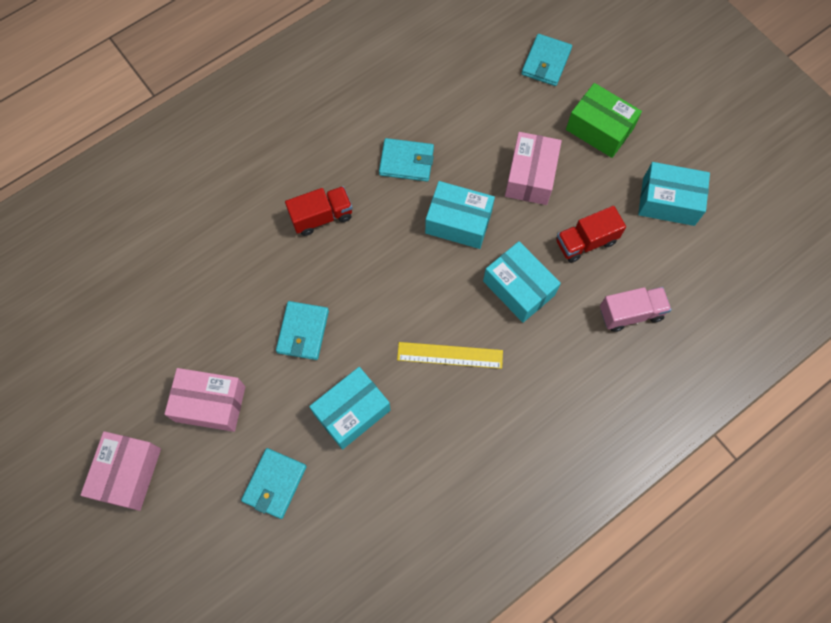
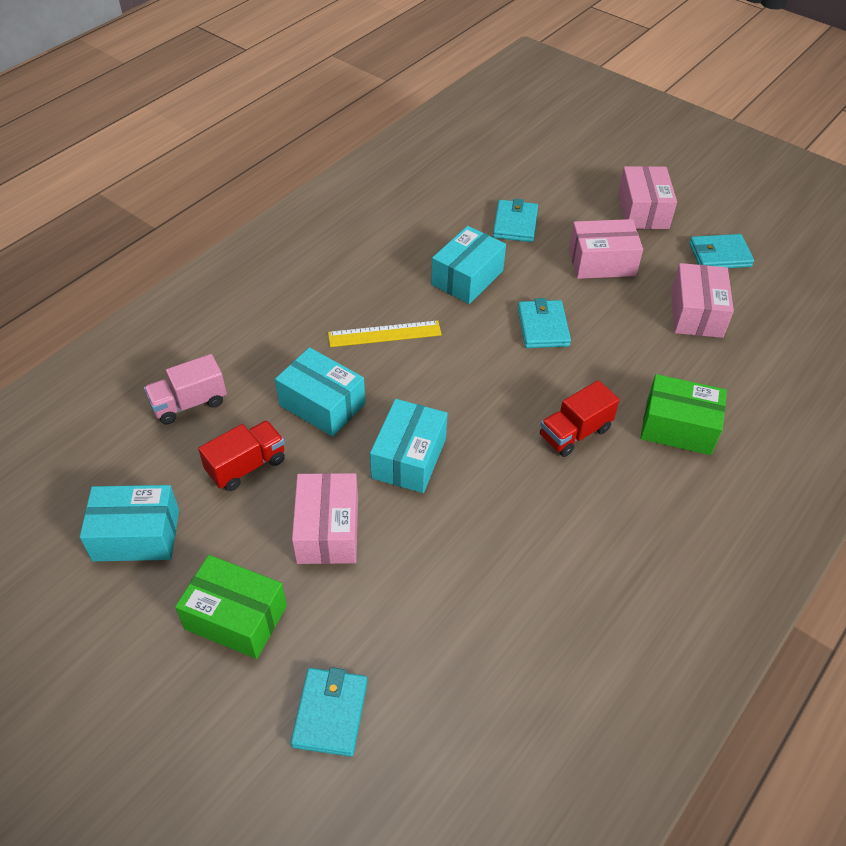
camera: 165 degrees right, 20 degrees down
(156, 317) = (696, 313): none -> pink box
(238, 204) = (678, 427): none -> green box
(406, 162) = (497, 516): turquoise wallet -> turquoise wallet (719, 255)
(458, 222) = (409, 458): turquoise box -> turquoise box turned 75 degrees counterclockwise

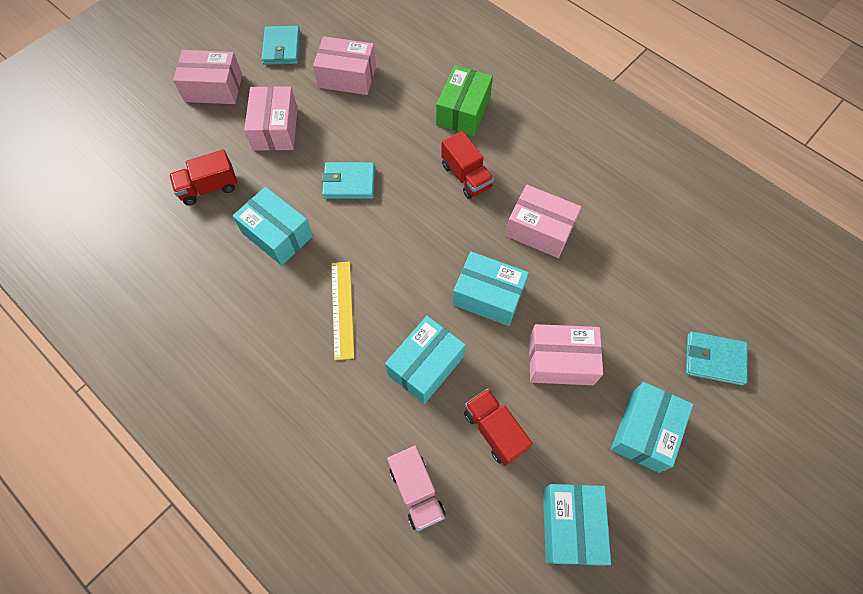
camera: 85 degrees left, 15 degrees up
(236, 617) = (645, 431): green box -> turquoise box
(508, 510) = (539, 230): none -> pink box
(515, 224) = (209, 187): turquoise wallet -> red truck

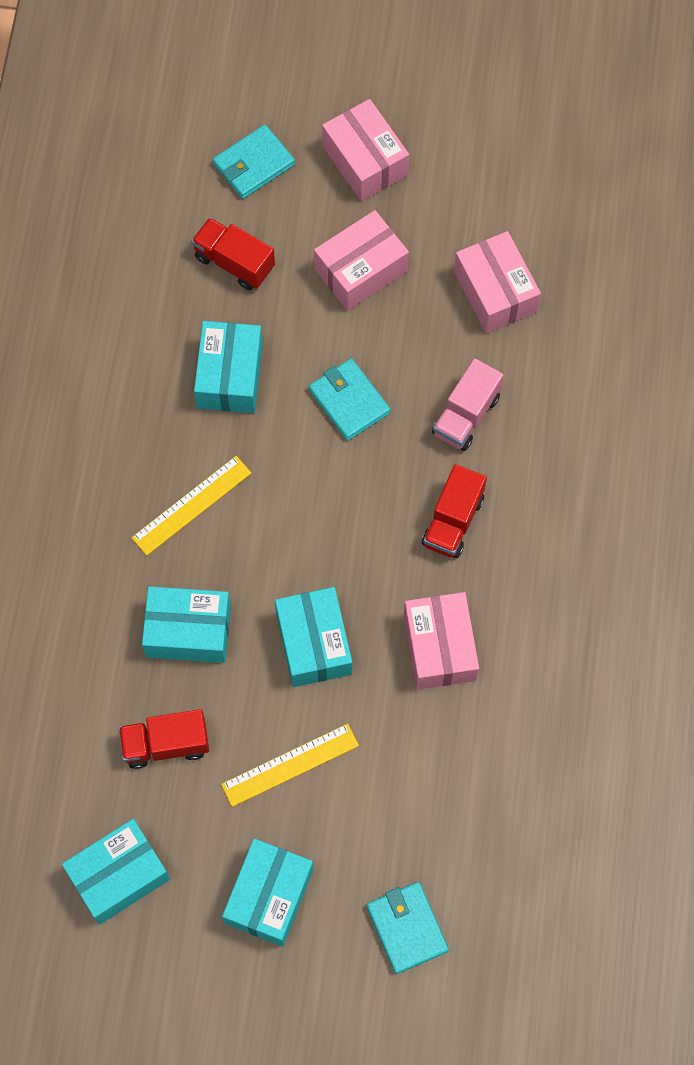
camera: 55 degrees right, 5 degrees up
(282, 48) = (480, 187): turquoise wallet -> turquoise wallet (254, 164)
(416, 491) = (54, 708): pink truck -> pink truck (466, 415)
(463, 111) = (546, 457): green box -> none
(494, 430) = (166, 744): red truck -> red truck turned 120 degrees counterclockwise
(561, 360) = (290, 765): pink box -> yellow ruler
(645, 431) = (269, 896): turquoise box -> turquoise box turned 60 degrees counterclockwise

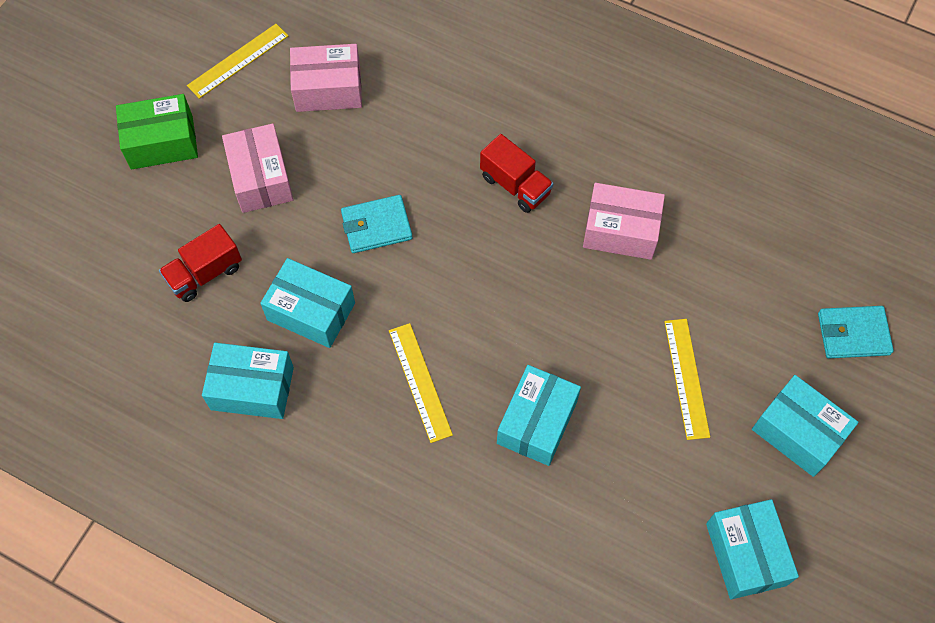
camera: 70 degrees left, 5 degrees down
(166, 744) = (635, 475): red truck -> none
(254, 164) = (119, 228): turquoise wallet -> none
(314, 643) = (584, 324): turquoise box -> turquoise box (252, 388)
(365, 160) = (162, 142): pink box -> green box
(466, 415) = (427, 145): pink truck -> none
(493, 190) = (238, 60): none -> yellow ruler

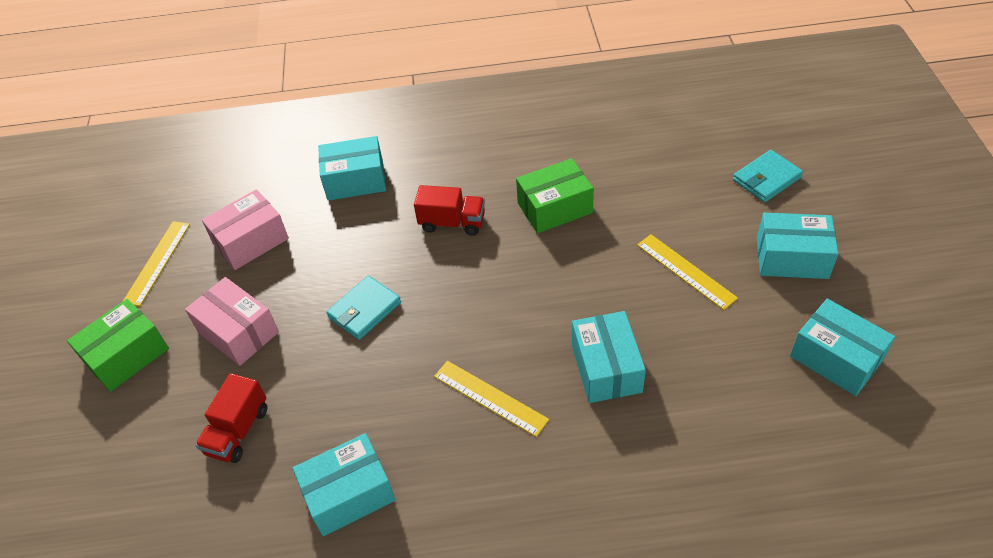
camera: 30 degrees left, 15 degrees down
(311, 311) = (356, 403): turquoise box -> turquoise box (355, 180)
(620, 231) = (555, 208): pink box -> green box

